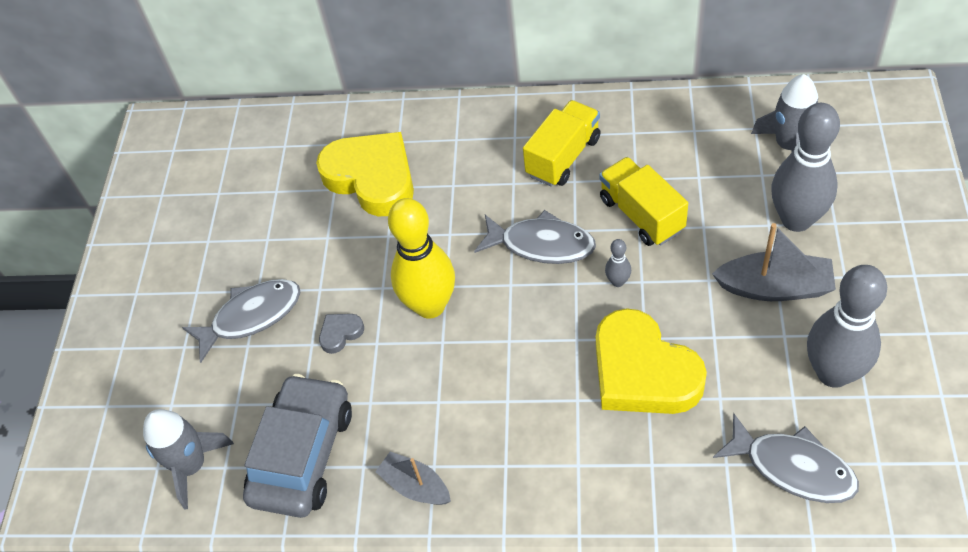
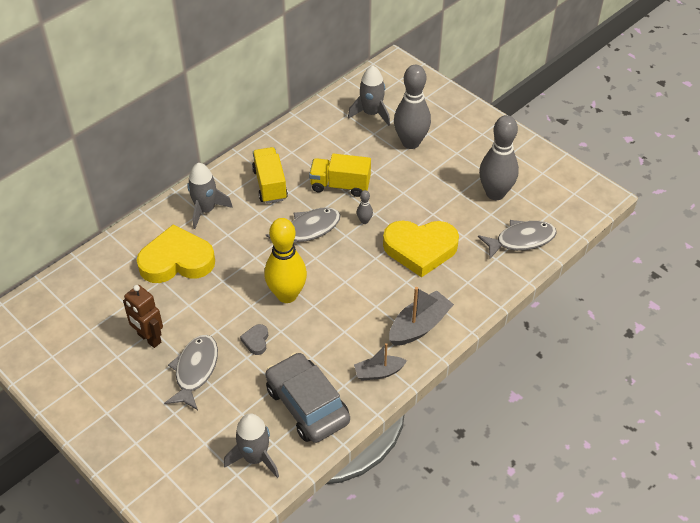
camera: 55 degrees left, 5 degrees down
(253, 245) = (149, 338): none -> brown robot
(463, 140) = (205, 210): none -> grey rocket
(775, 287) = (434, 176): grey boat -> grey boat (419, 326)

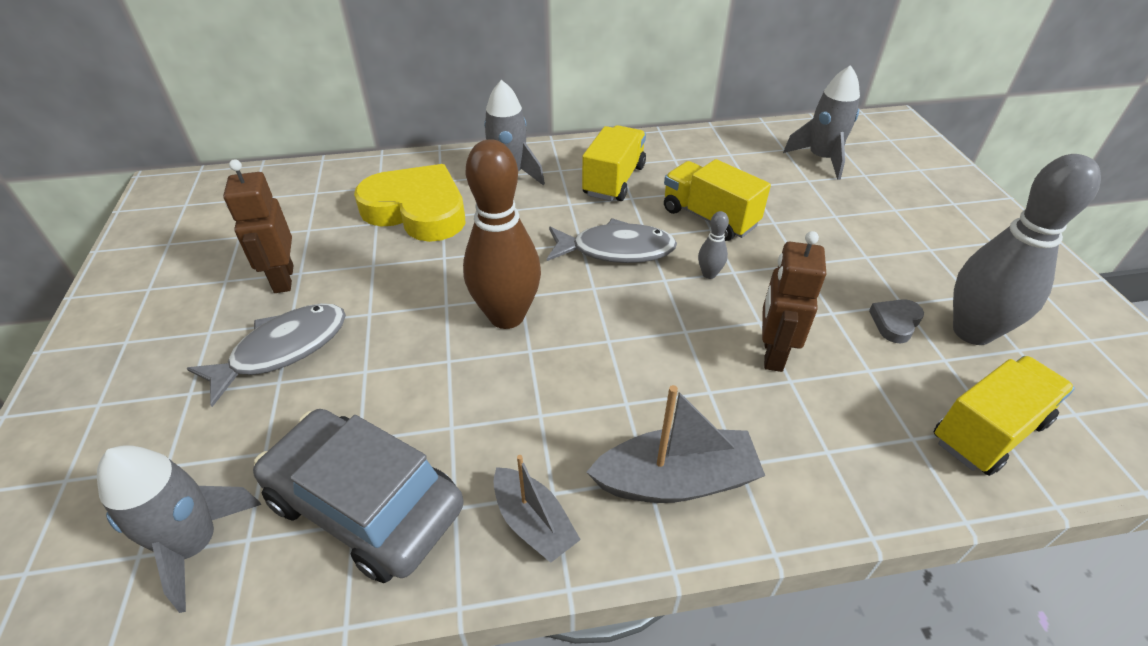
camera: 35 degrees right, 5 degrees down
(256, 341) = (401, 355): grey heart -> grey heart (895, 323)
(287, 295) = (507, 316): yellow bowling pin -> brown bowling pin
(307, 405) = (365, 504): grey car -> grey car turned 60 degrees counterclockwise
(378, 372) = (533, 523): grey boat -> grey boat turned 150 degrees counterclockwise
(410, 142) = (859, 210): grey bowling pin -> none
(420, 249) = (772, 353): yellow heart -> brown robot
(521, 240) = (988, 431): grey fish -> yellow truck

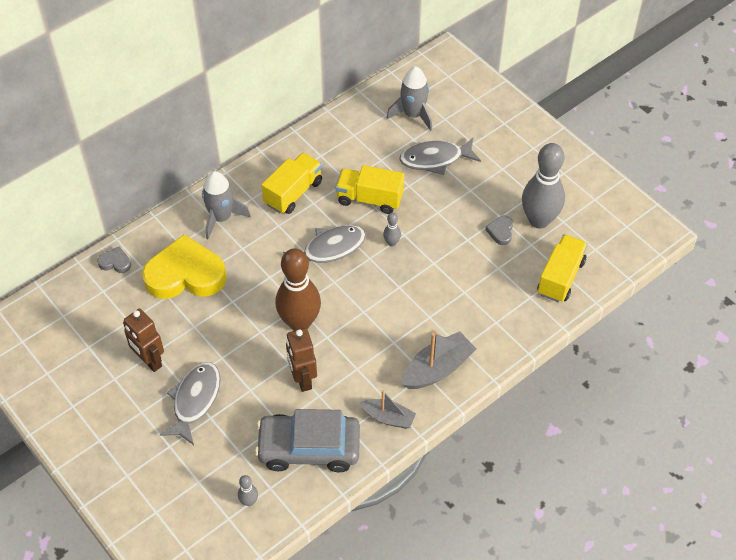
camera: 30 degrees left, 10 degrees up
(194, 544) = (249, 501): grey rocket -> grey bowling pin
(357, 173) = (115, 262): none -> grey heart
(614, 180) = (293, 193): yellow truck -> yellow truck turned 45 degrees clockwise
(772, 353) = (449, 280): brown robot -> brown robot (302, 379)
(829, 208) = (435, 159): none -> grey fish

